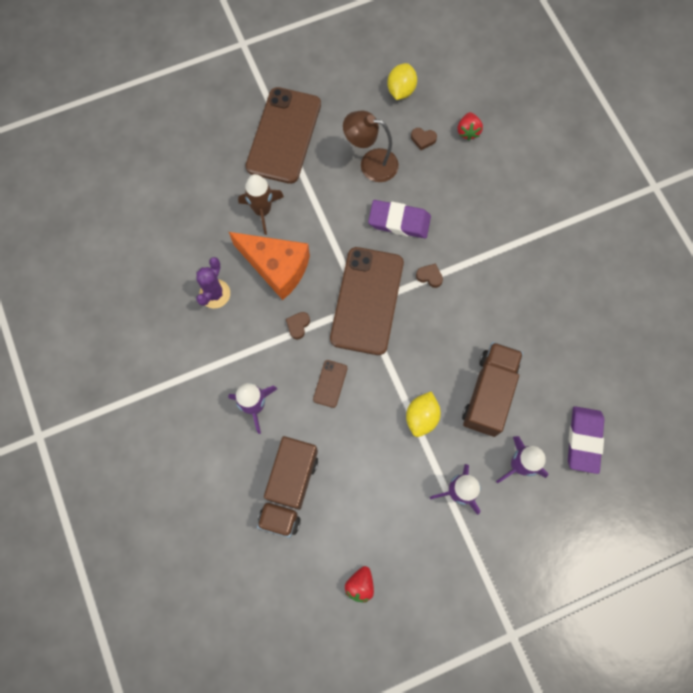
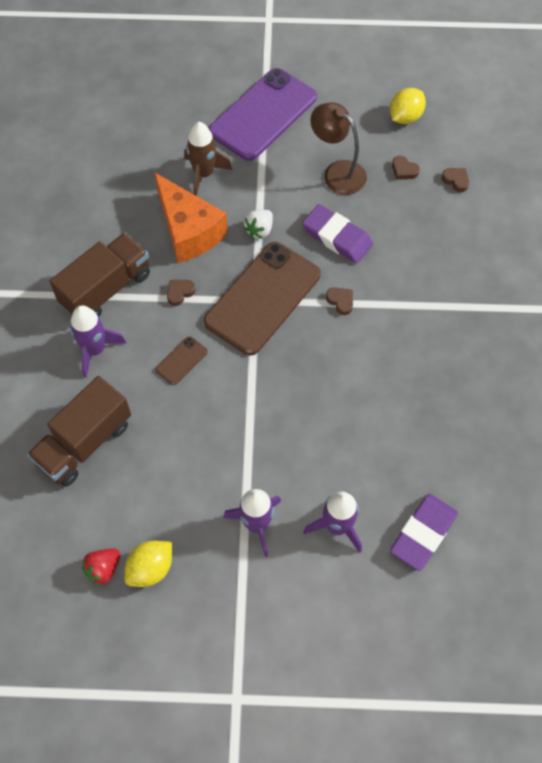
camera: 25 degrees right, 10 degrees down
(215, 294) = (114, 230): purple cactus -> none
(284, 135) = (263, 114): brown phone -> purple phone
(334, 242) = (259, 230): none -> white strawberry
(421, 417) = (258, 433): yellow lemon -> yellow lemon (151, 568)
(468, 131) = (456, 180): red strawberry -> brown heart
(489, 393) = (343, 441): brown truck -> brown truck (106, 289)

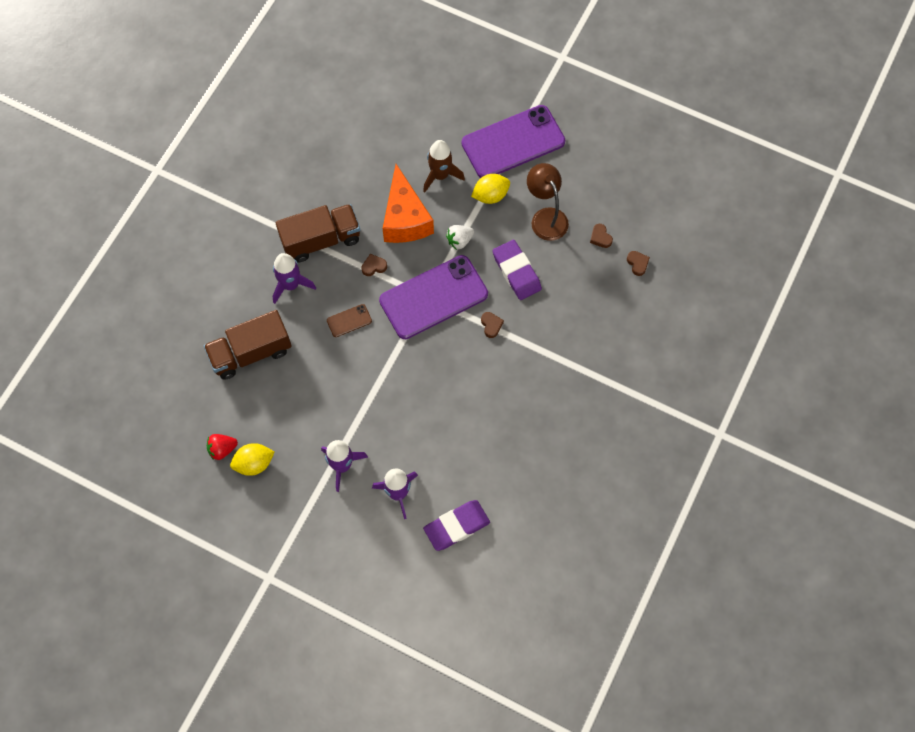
camera: 25 degrees right, 5 degrees up
(262, 298) = (433, 297): brown phone -> purple phone
(405, 117) = (627, 191): yellow lemon -> yellow lemon (490, 195)

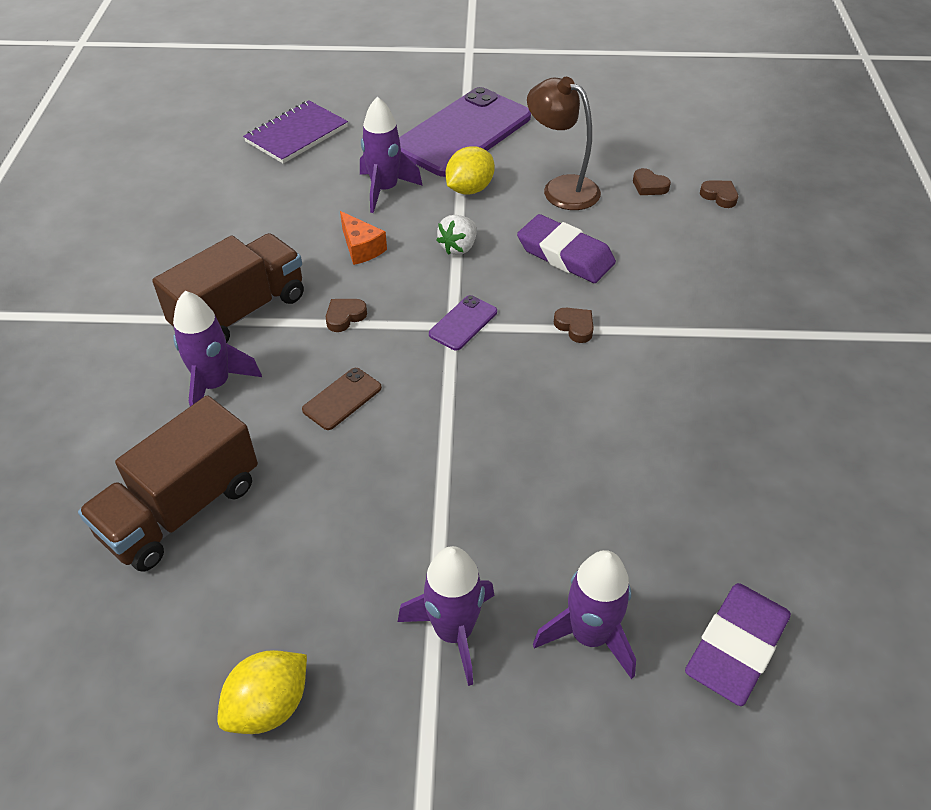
camera: 25 degrees left, 20 degrees down
(222, 449) = (186, 706): red strawberry -> none
(405, 218) = (361, 248): orange cheese -> orange cheese, size x0.48
(409, 102) = (296, 134): none -> purple notebook
(433, 297) = (463, 323): purple phone -> purple phone, size x0.41
(440, 175) = (384, 190): brown rocket -> purple rocket

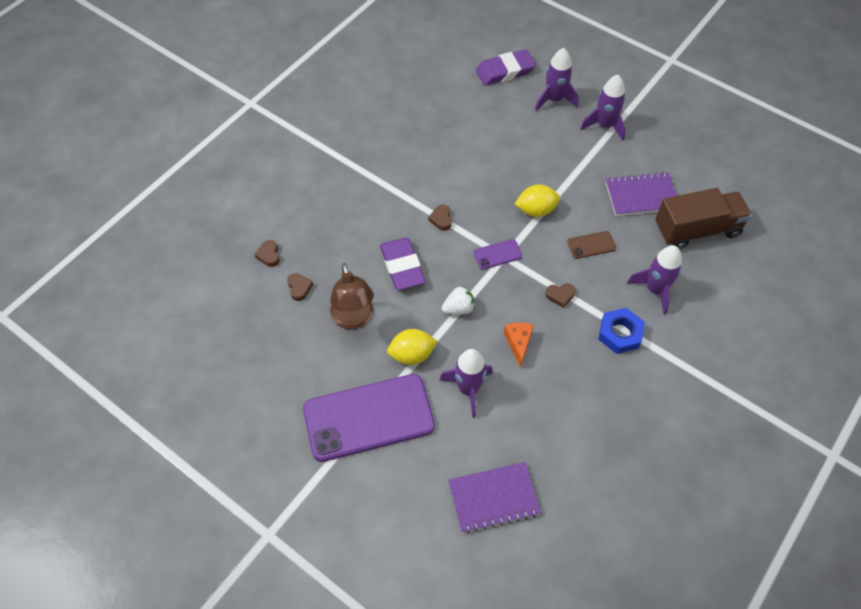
camera: 145 degrees left, 10 degrees up
(240, 312) = (620, 334): brown truck -> blue nut
(269, 706) = (688, 138): yellow lemon -> yellow lemon (536, 210)
(305, 520) = (641, 196): none -> purple notebook

